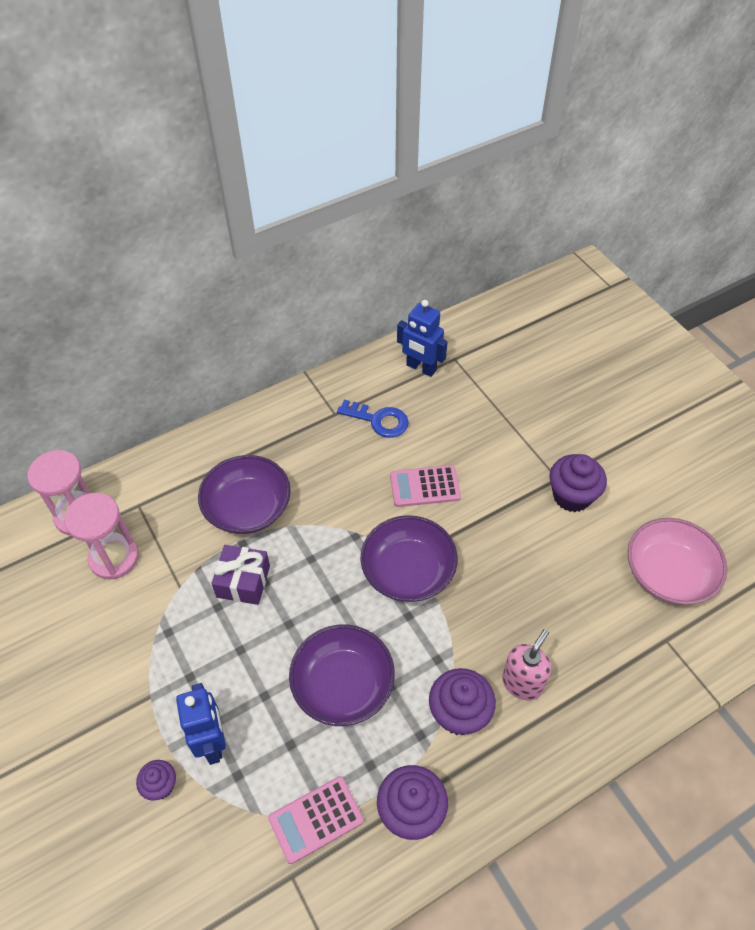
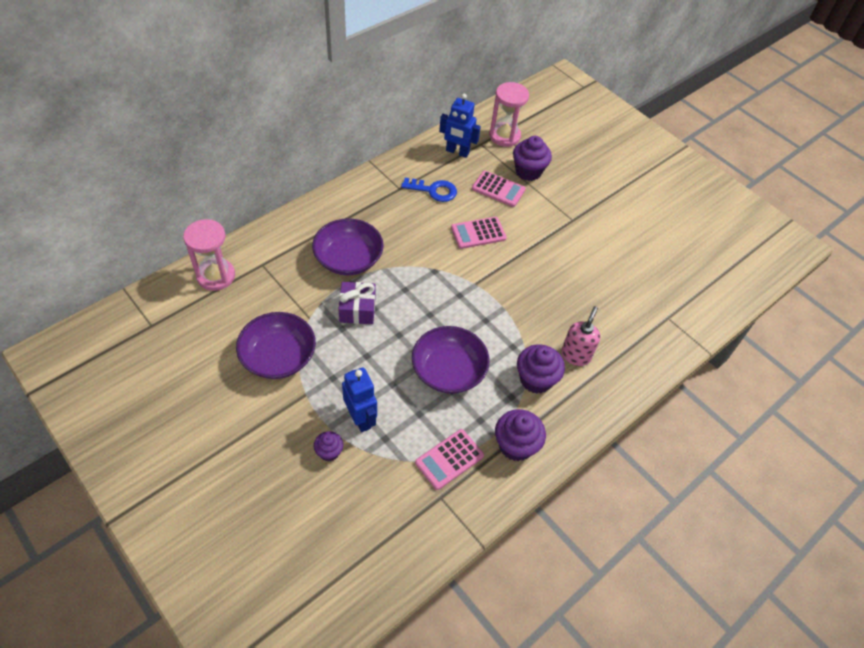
camera: 15 degrees left, 0 degrees up
(114, 558) = (252, 303): pink hourglass -> pink hourglass (504, 136)
(408, 571) = (478, 291): purple bowl -> purple bowl (278, 357)
(465, 425) = (498, 189): none -> pink calculator
(572, 496) = (585, 231): purple cupcake -> purple cupcake (528, 171)
(668, 574) = (661, 275): pink bowl -> none

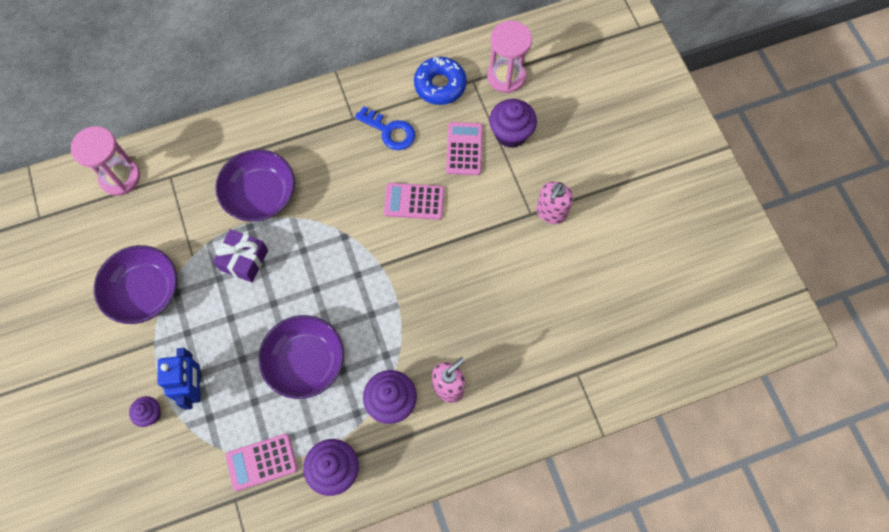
camera: 25 degrees right, 15 degrees up
(457, 152) = (440, 85): blue robot -> blue donut
(498, 189) = (464, 149): pink calculator -> pink calculator turned 135 degrees counterclockwise
(587, 215) = (551, 212): none -> pink soap dispenser

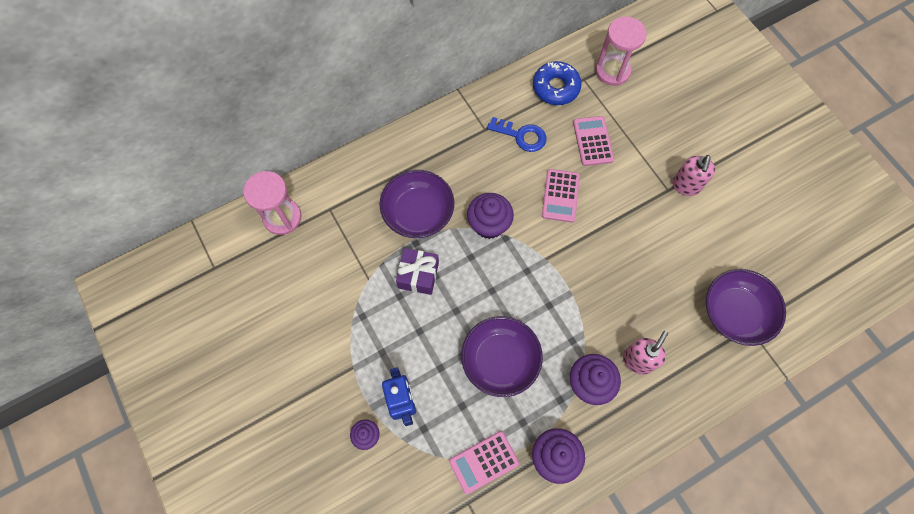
camera: 10 degrees left, 0 degrees up
(144, 292) = (332, 320): purple bowl -> purple bowl (735, 312)
(414, 201) = (560, 196): pink calculator -> pink calculator turned 75 degrees counterclockwise
(511, 134) = (630, 121): purple cupcake -> purple cupcake (489, 224)

